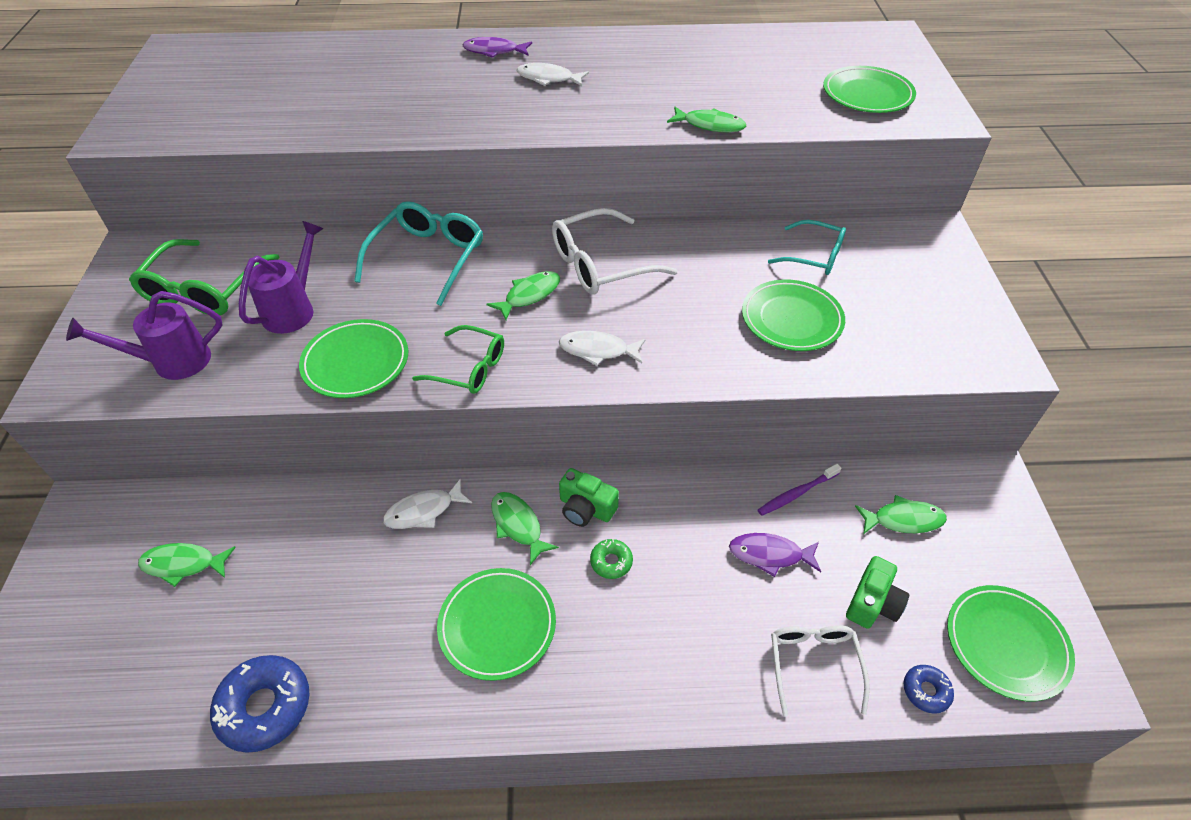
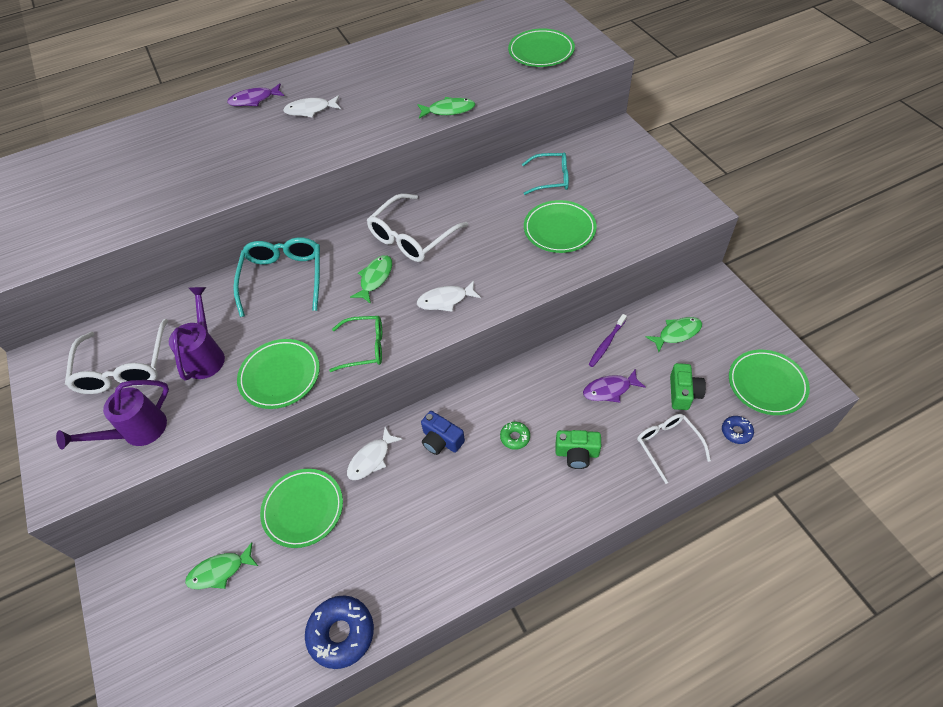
camera: 20 degrees left, 5 degrees up
(205, 289) = (124, 367): green glasses -> white glasses
(497, 625) = (465, 510): green plate -> green plate (303, 509)
(518, 525) = (441, 440): green fish -> blue camera
(586, 508) = (479, 410): green camera -> green camera (577, 453)

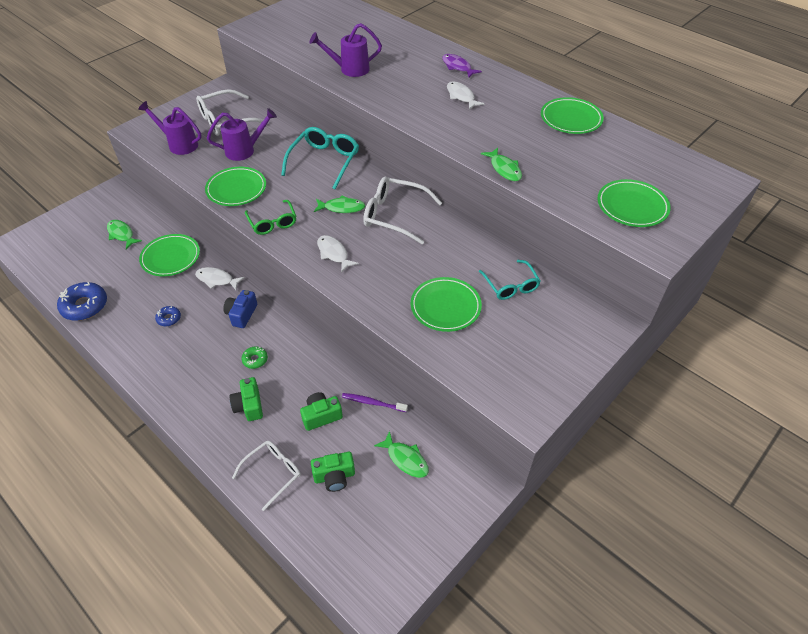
camera: 65 degrees right, 5 degrees down
(186, 186) = (350, 69): none -> purple watering can
(283, 279) = (324, 162): turquoise glasses -> turquoise glasses turned 45 degrees counterclockwise
(609, 389) = (321, 416): purple fish -> green camera
(736, 432) = (301, 530): blue donut -> blue donut (169, 318)
(766, 384) = (367, 552): green plate -> green plate (571, 119)

